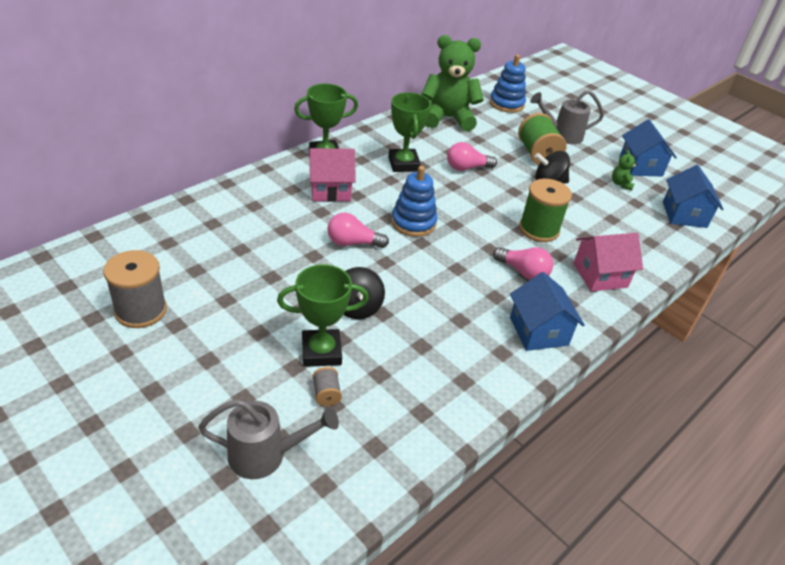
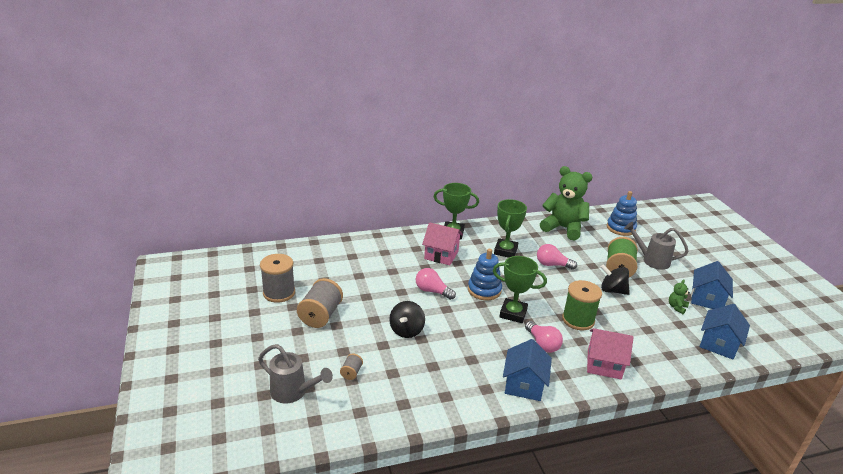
camera: 30 degrees right, 10 degrees down
(227, 325) = (320, 315): none -> grey spool
(321, 352) = (365, 348): green trophy -> green trophy (513, 313)

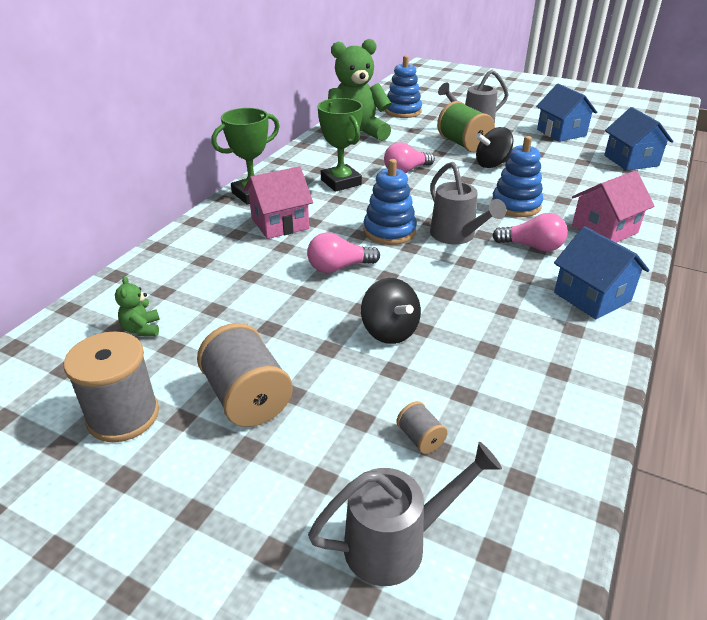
camera: 45 degrees left, 5 degrees up
(513, 313) = (456, 236): green trophy -> grey watering can
(578, 320) = (516, 205): green spool -> blue stacking toy
(676, 307) = (556, 150): green teddy bear -> green teddy bear (142, 329)

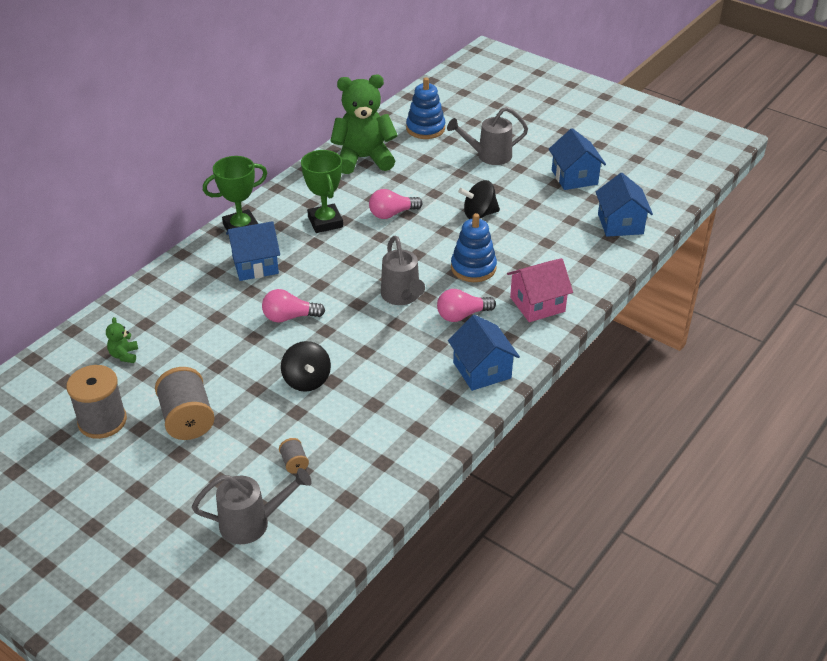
camera: 10 degrees right, 5 degrees up
(280, 223) = (255, 265): pink house -> blue house
(389, 231) = (346, 284): blue stacking toy -> none
(463, 144) = (464, 184): green spool -> none
(532, 247) = (462, 315): pink light bulb -> pink light bulb turned 135 degrees clockwise

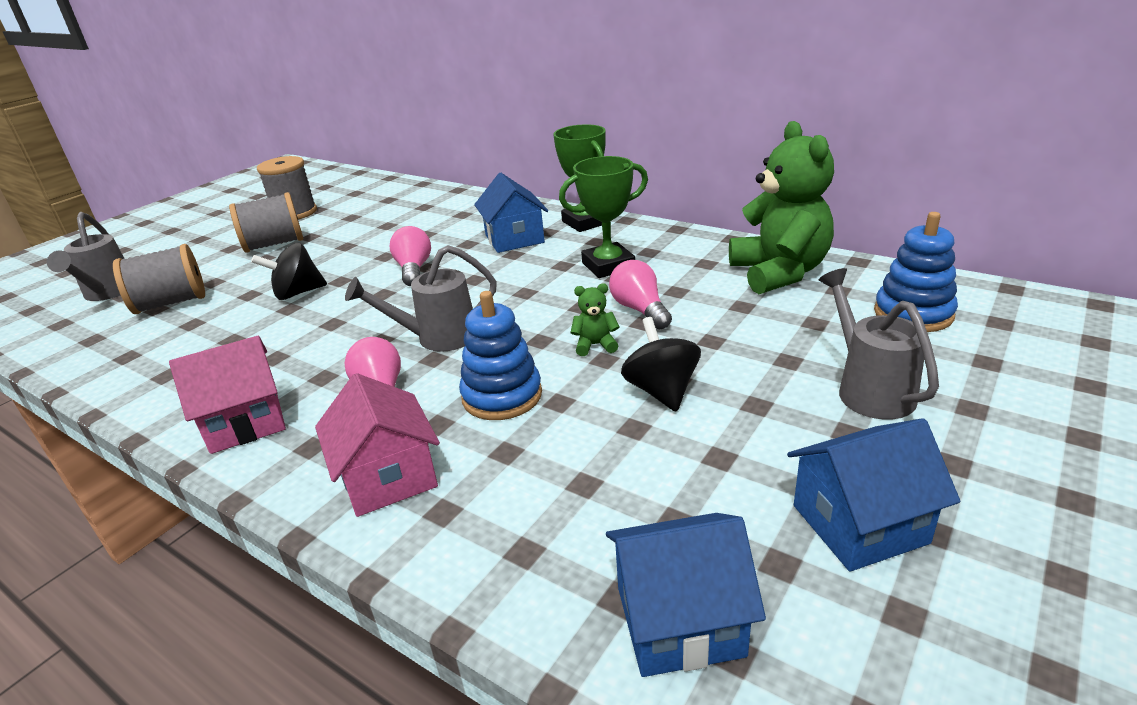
camera: 90 degrees right, 10 degrees down
(124, 355) = (379, 206): green teddy bear -> green teddy bear (595, 345)
(294, 463) = (171, 303): grey spool -> grey spool, size x2.14
(482, 370) = (245, 422): blue house -> pink house

